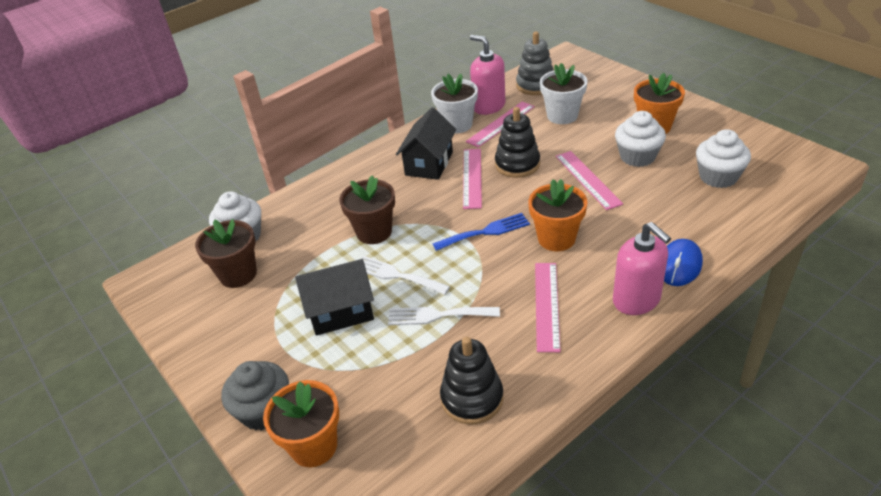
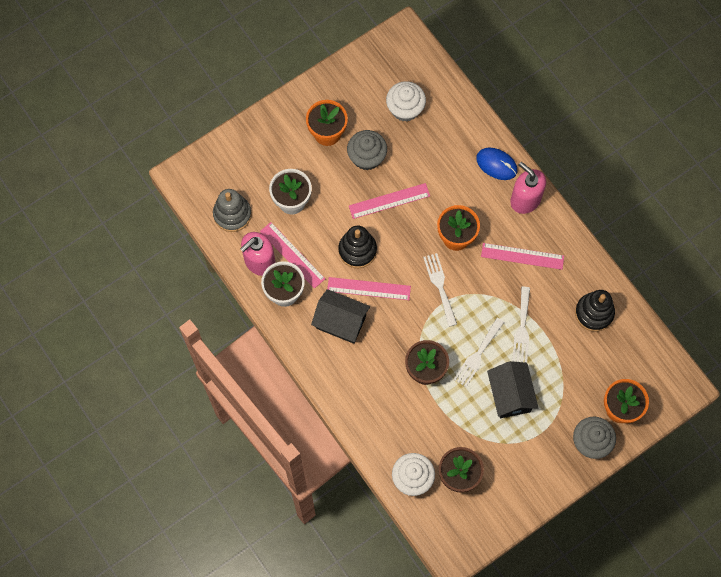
camera: 90 degrees left, 30 degrees up
(485, 232) = (440, 286): blue fork -> white fork
(636, 300) = (525, 199): pink soap dispenser -> pink soap dispenser turned 105 degrees counterclockwise
(637, 156) = (367, 157): white cupcake -> grey cupcake

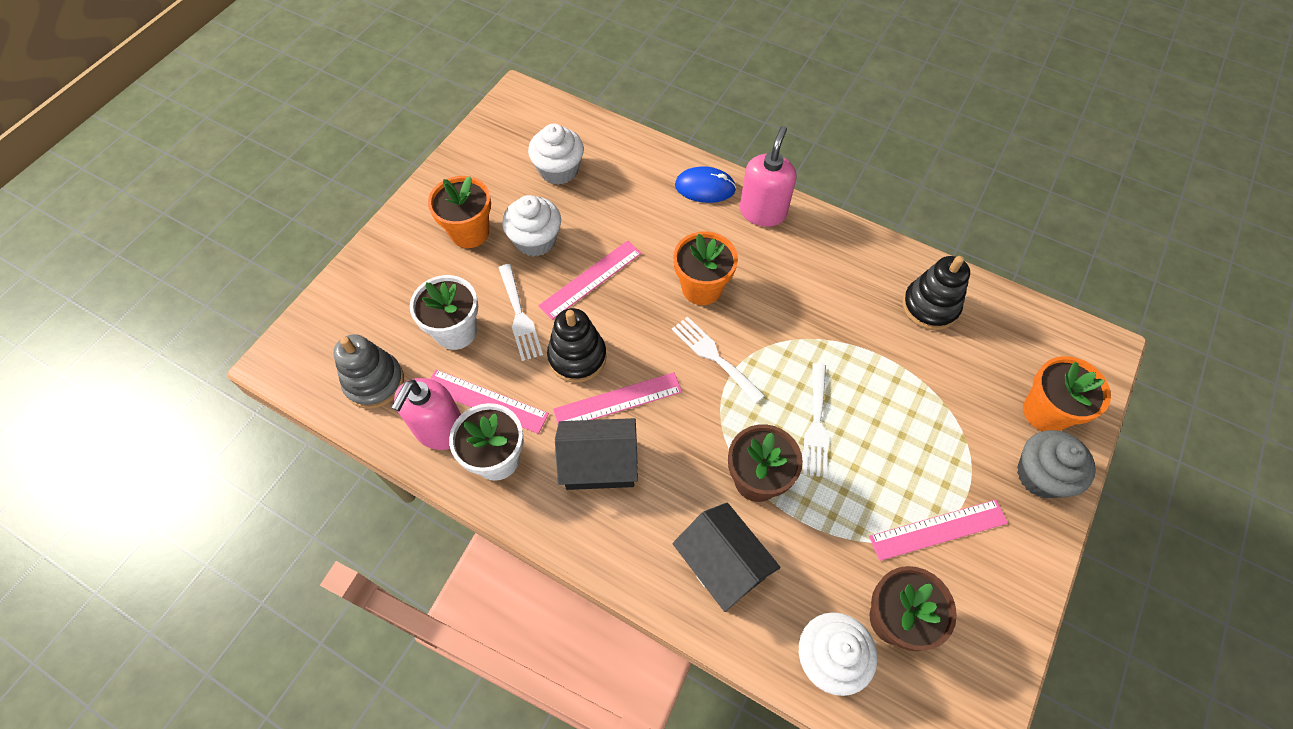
camera: 25 degrees left, 10 degrees down
(367, 157) = (535, 240): grey cupcake -> white cupcake
(510, 395) = (892, 460): black house -> black house (722, 565)
(522, 256) = (798, 276): pink ruler -> pink ruler (938, 529)
(522, 328) = (853, 364): white fork -> white fork (519, 316)
(525, 199) = (762, 212): pink soap dispenser -> pink soap dispenser turned 90 degrees clockwise

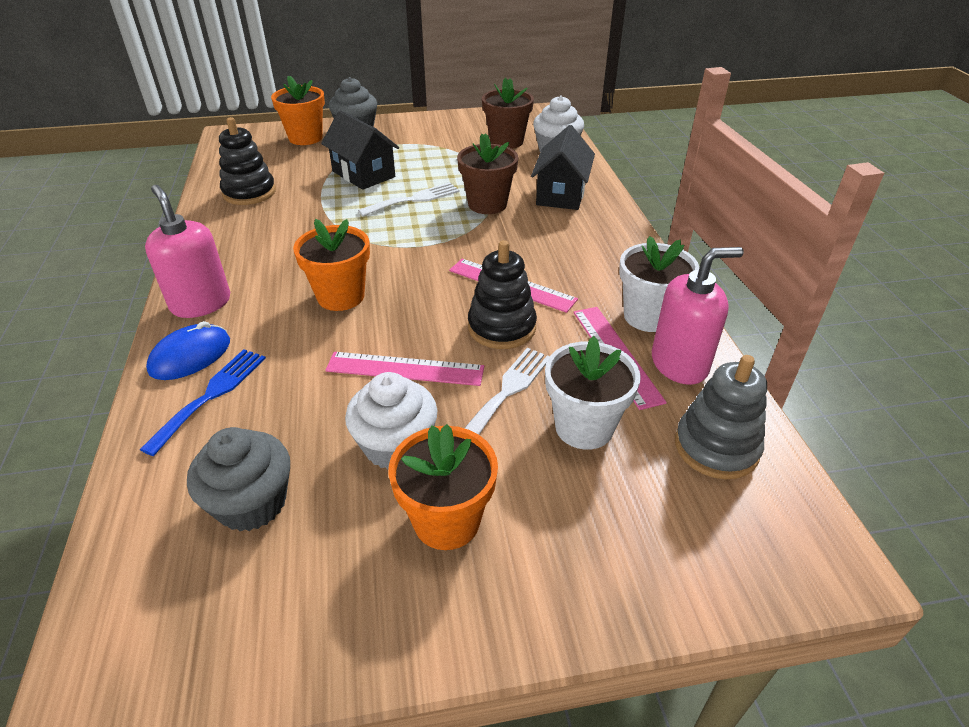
camera: 130 degrees left, 20 degrees down
(559, 170) = (252, 503): white cupcake -> grey cupcake
(599, 464) = (573, 266): black house -> black house (363, 174)
(657, 184) = (211, 395): none -> blue fork
(705, 187) = (190, 356): blue mouse -> blue mouse turned 75 degrees clockwise
(714, 356) = (409, 259): white fork -> none
(762, 212) = (201, 303): pink soap dispenser -> pink soap dispenser turned 75 degrees clockwise
(938, 529) = (434, 145): pink ruler -> none

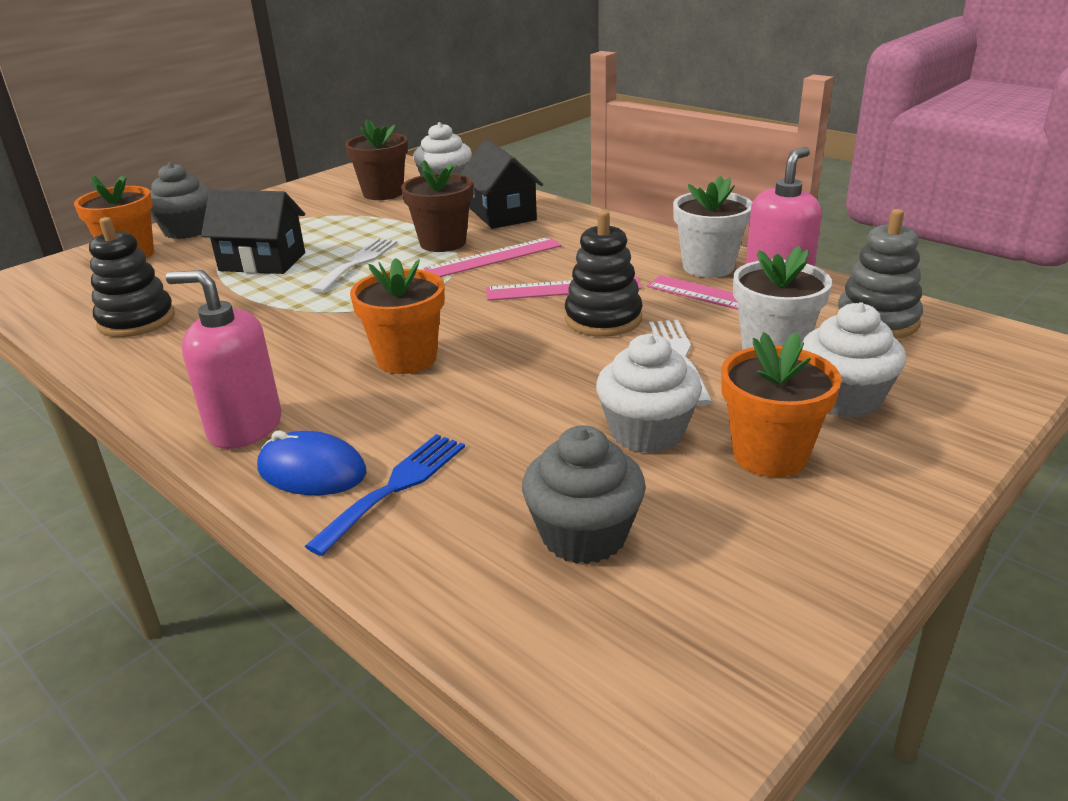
camera: 35 degrees left, 10 degrees down
(190, 356) = (312, 471): blue mouse -> blue mouse turned 75 degrees counterclockwise
(211, 395) = (395, 487): blue fork -> blue fork turned 45 degrees clockwise
(405, 368) = (564, 380): pink ruler -> pink ruler (494, 257)
(574, 507) = (844, 399): none -> white cupcake

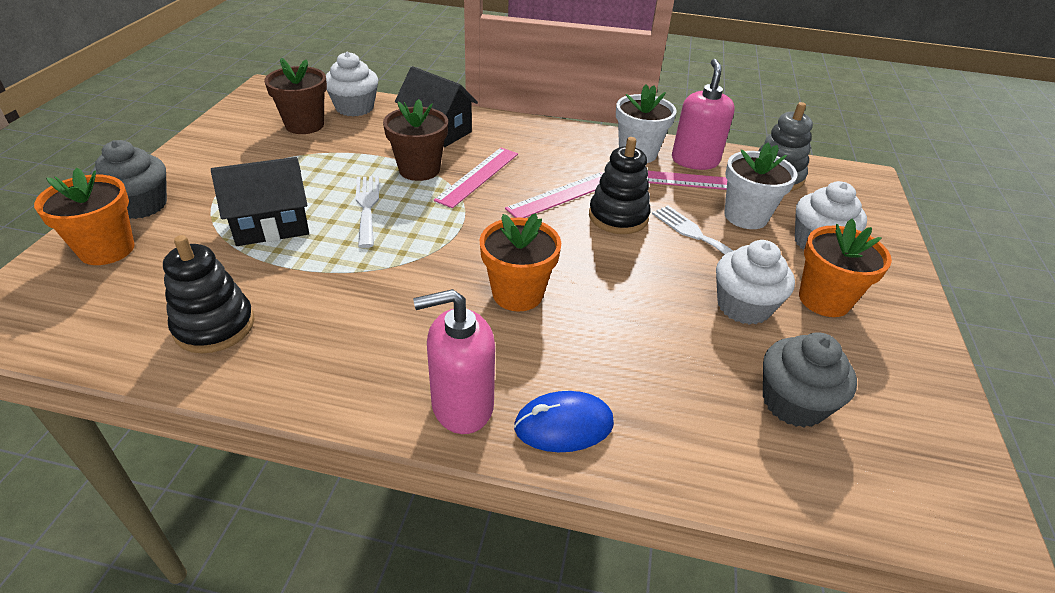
camera: 35 degrees left, 10 degrees up
(395, 487) = (639, 414): blue fork -> none

